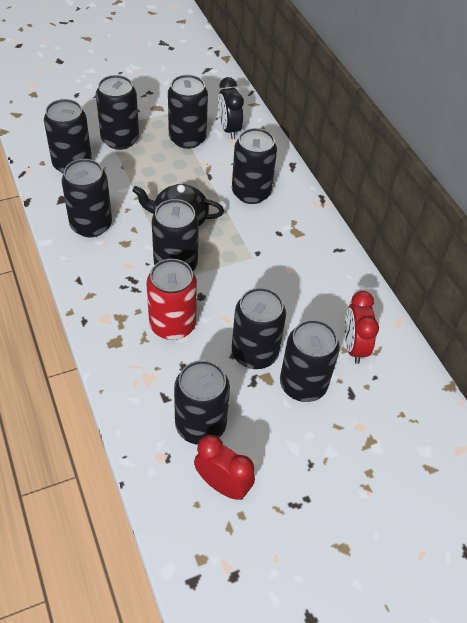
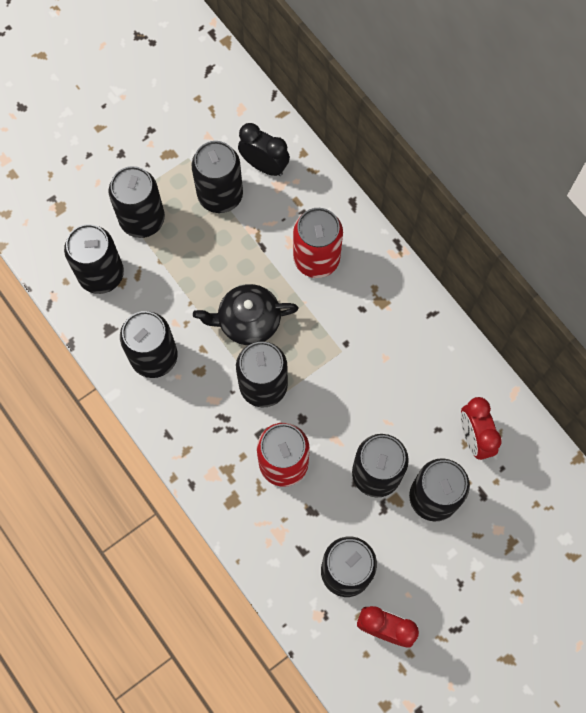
camera: 10 degrees left, 20 degrees up
(229, 129) = (264, 166): black clock -> black clock turned 150 degrees clockwise
(251, 192) = (316, 258): black can -> red can

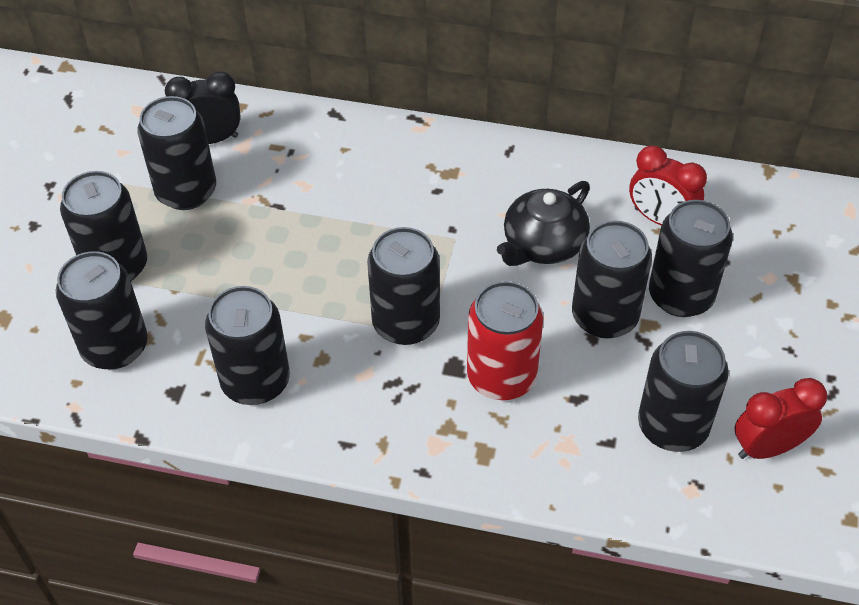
camera: 40 degrees left, 20 degrees down
(248, 321) = (329, 278): black teapot -> black teapot (543, 244)
(316, 258) = (346, 180): red can -> none

